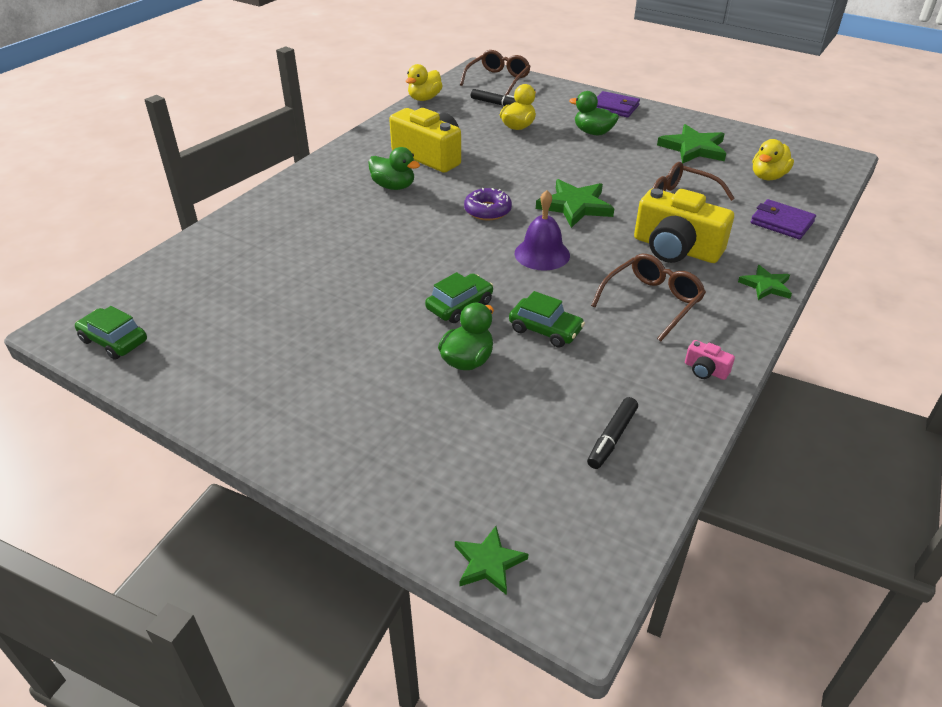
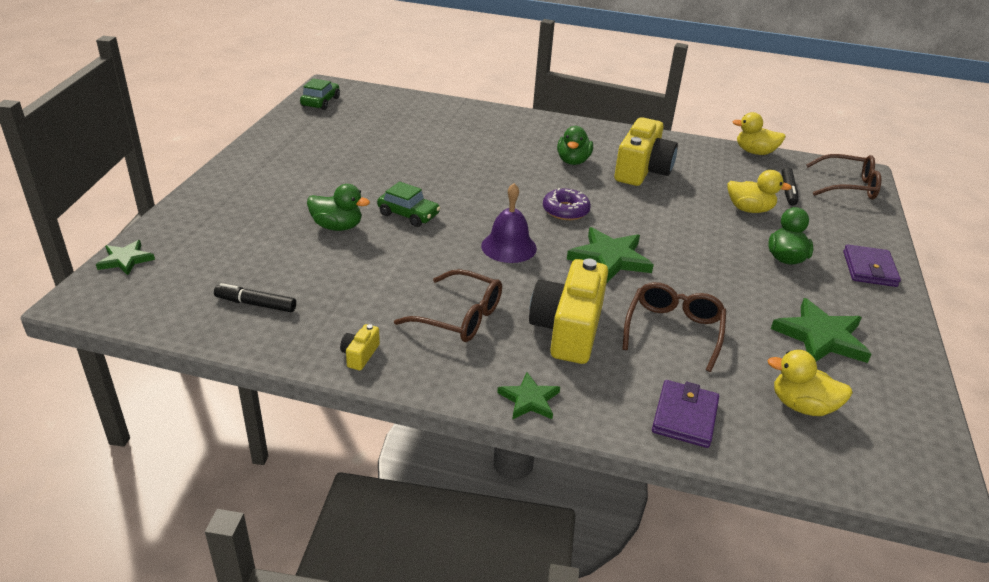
camera: 70 degrees right, 5 degrees down
(545, 330) = (391, 259): green car -> none
(705, 370) = (360, 355): pink camera -> yellow camera

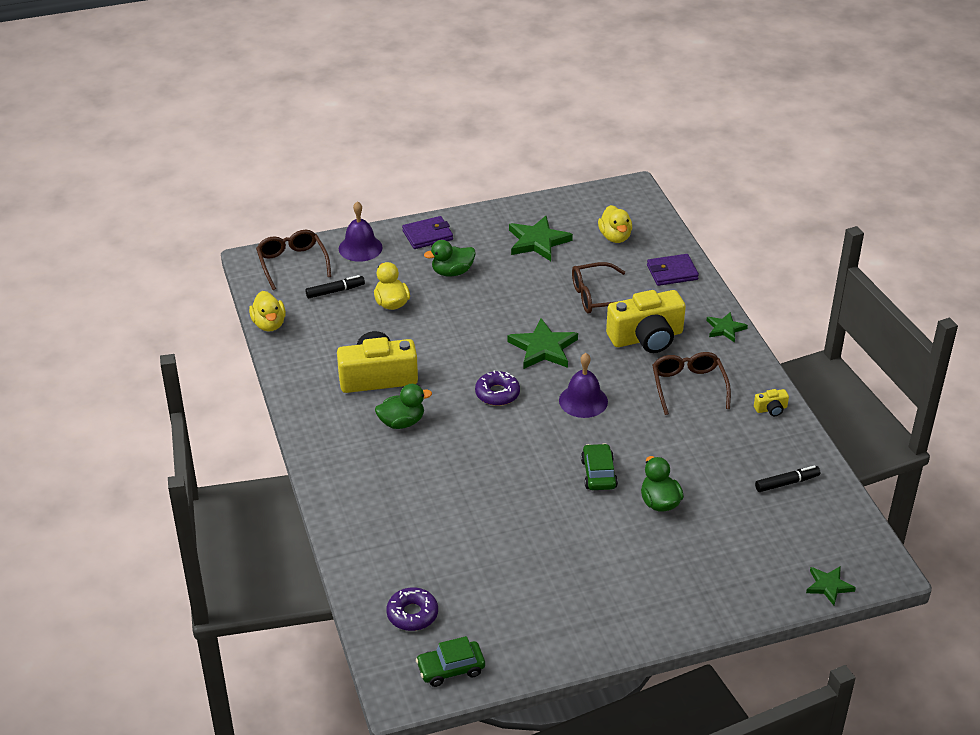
camera: 120 degrees left, 5 degrees up
(256, 304) = (786, 483): black marker -> black marker turned 90 degrees counterclockwise
(380, 106) = (412, 614): none -> purple donut
(860, 225) = (360, 248): none -> purple bell

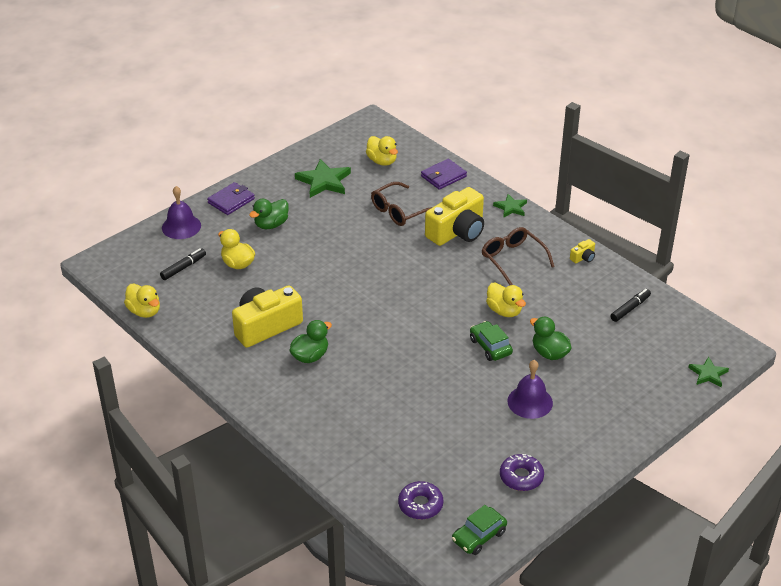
camera: 25 degrees left, 0 degrees up
(292, 263) = (131, 255): brown glasses -> none
(497, 393) = (371, 309): purple donut -> purple donut (521, 477)
(543, 348) = (384, 263): green star -> none
(583, 401) = (441, 294): purple bell -> purple bell (530, 402)
(640, 440) = (504, 311): none -> yellow duck

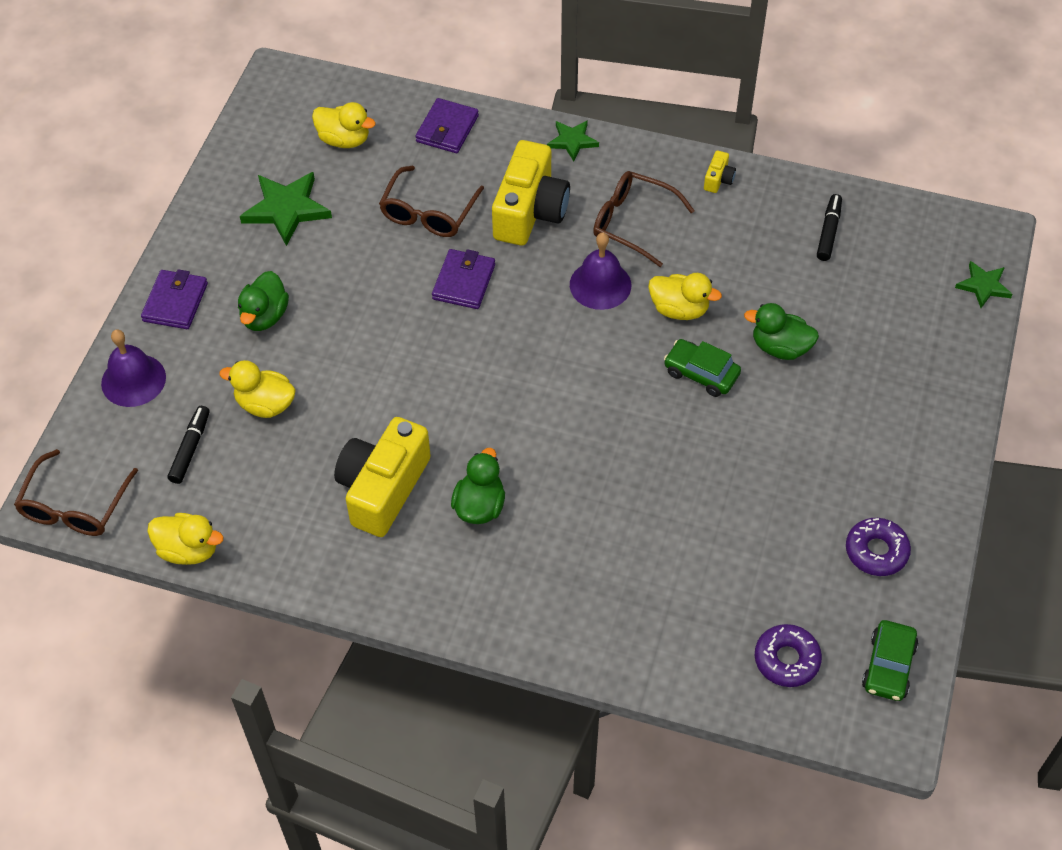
camera: 30 degrees left, 15 degrees up
(106, 269) = (75, 506): none -> brown glasses
(391, 250) = (464, 282): none -> purple wallet
(530, 402) = (808, 433): purple bell -> purple bell (600, 285)

